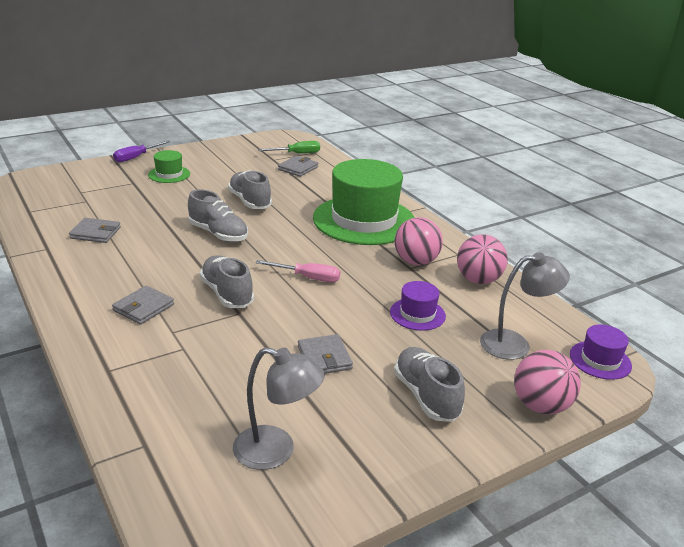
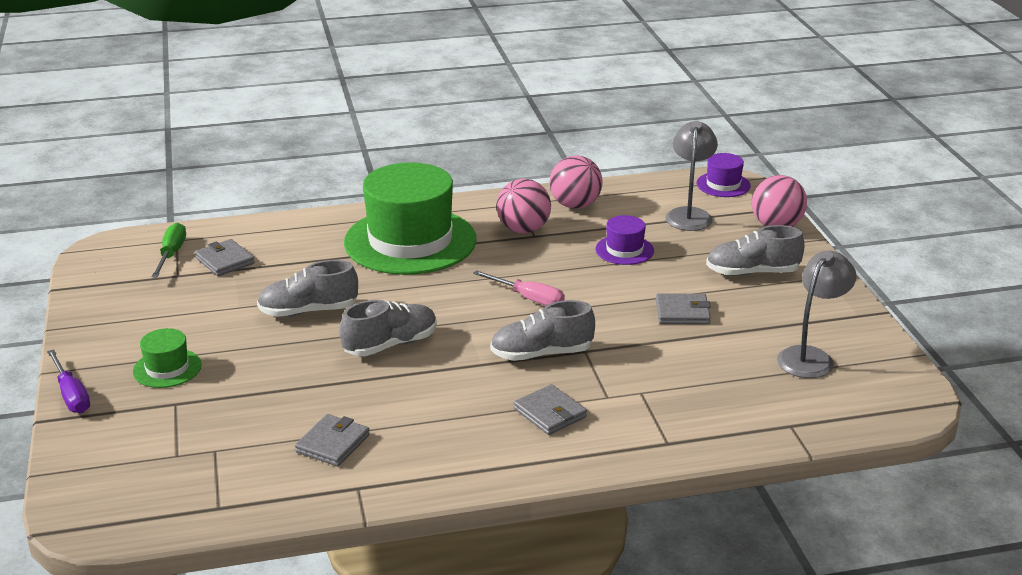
camera: 70 degrees left, 0 degrees up
(308, 278) = (528, 298): pink screwdriver -> pink screwdriver turned 90 degrees clockwise

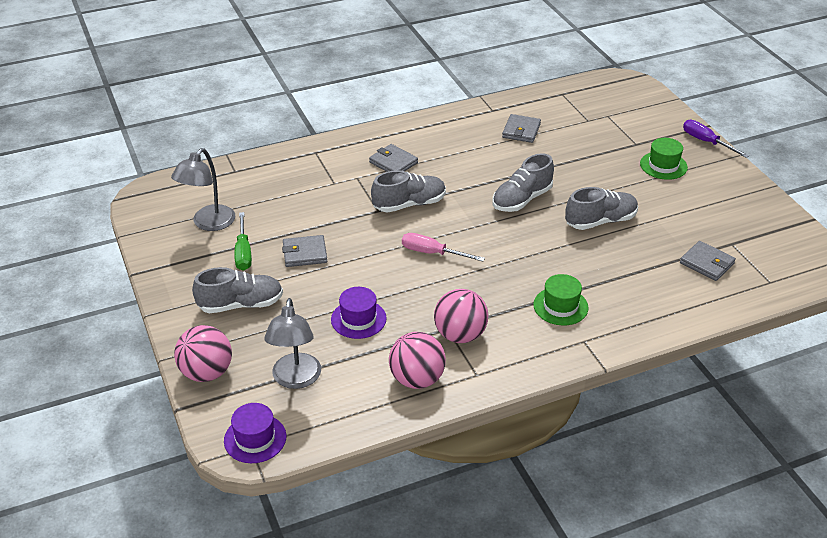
camera: 170 degrees right, 10 degrees up
(171, 254) = (758, 265): green screwdriver -> green screwdriver (243, 252)
(410, 241) = (560, 306): green hat -> green hat, size x0.44

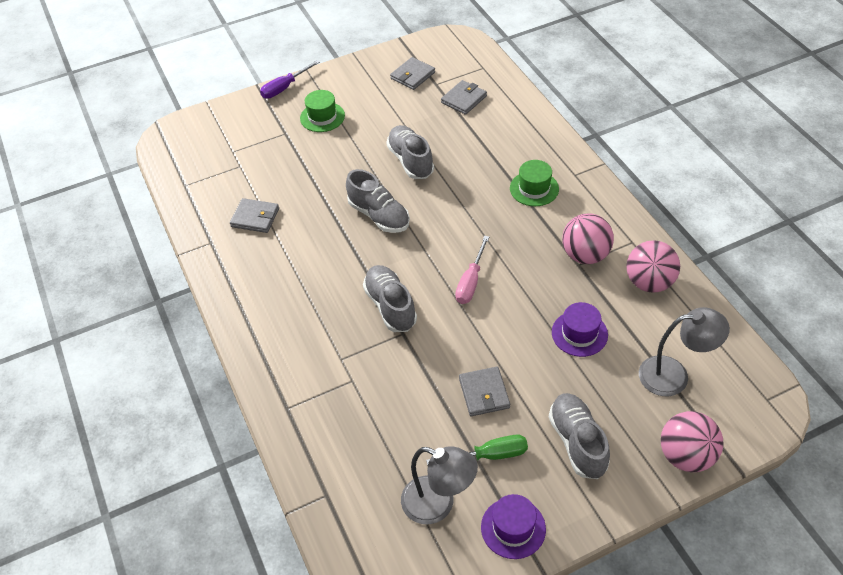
camera: 90 degrees left, 10 degrees up
(255, 438) = (757, 397): purple hat -> purple hat (513, 528)
(393, 162) = (312, 326): grey wallet -> grey wallet (412, 75)

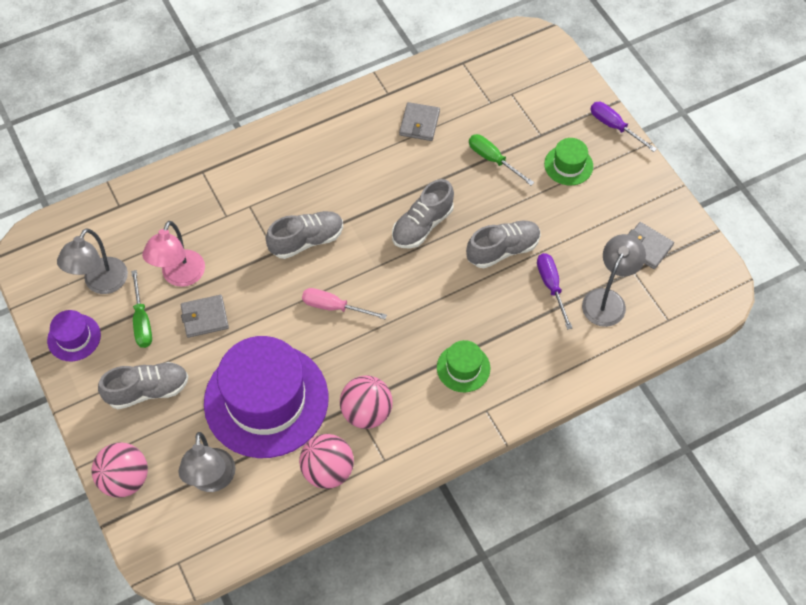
camera: 85 degrees right, 10 degrees up
(308, 165) = (493, 159): none -> green screwdriver
(431, 421) = (180, 276): none -> pink lamp
(450, 131) = (551, 286): none -> purple screwdriver
(464, 99) = (607, 300): grey wallet -> grey lamp
(579, 333) = (266, 400): purple hat -> purple hat, size x2.28

